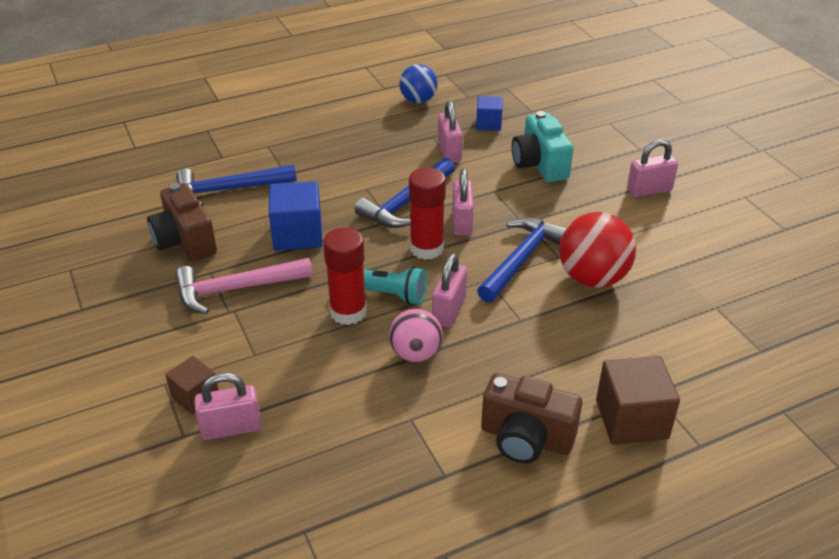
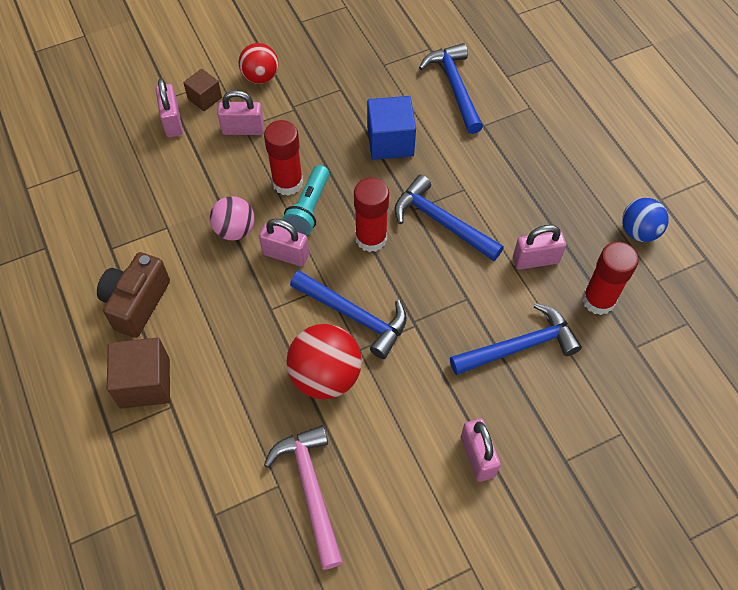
camera: 90 degrees right, 20 degrees up
(171, 342) = (260, 77): none -> red ball
(185, 241) = (380, 68): brown camera -> none
(236, 289) = (319, 108): pink hammer -> pink hammer (311, 490)
(462, 222) = (411, 268): pink padlock -> pink padlock (243, 129)
(488, 124) = (598, 300): blue cube -> red glue stick
(539, 165) = (519, 346): turquoise camera -> blue hammer

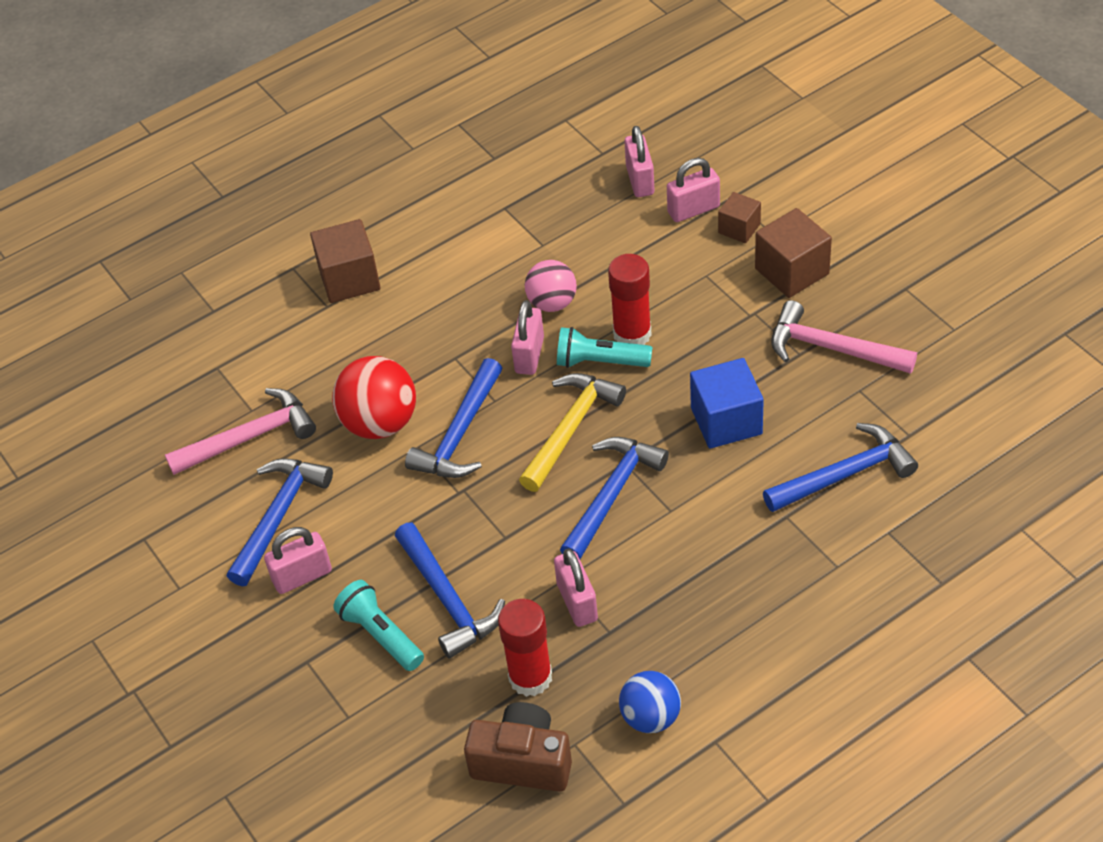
camera: 85 degrees right, 10 degrees down
(136, 303) = (441, 247): brown camera -> brown camera (522, 762)
(243, 129) = (701, 275): pink padlock -> pink padlock (640, 180)
(260, 77) = (792, 271): red ball -> brown cube
(342, 70) = (832, 348): none -> pink hammer
(371, 238) = (570, 429): red glue stick -> yellow hammer
(409, 471) = (278, 517): none -> blue hammer
(546, 400) = (380, 634): none -> turquoise flashlight

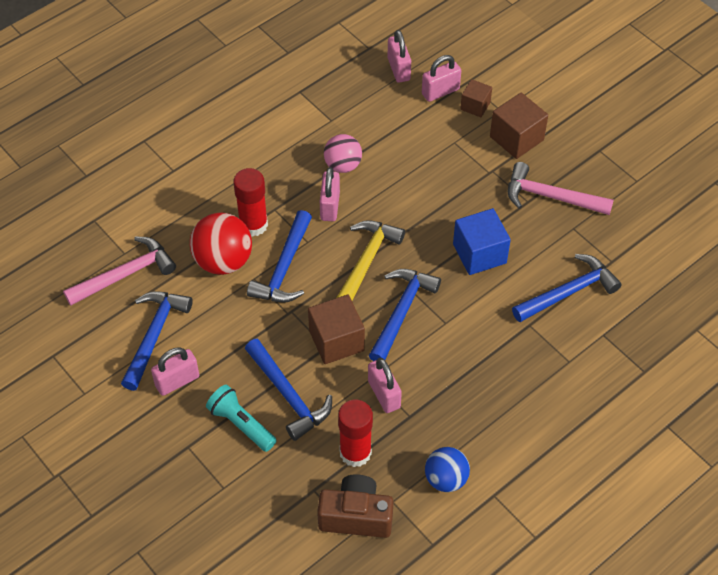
camera: 10 degrees left, 5 degrees up
(349, 279) = (188, 149): brown cube -> brown cube (336, 341)
(599, 362) = (382, 210): turquoise flashlight -> none
(632, 334) = (404, 188): red glue stick -> red glue stick (253, 225)

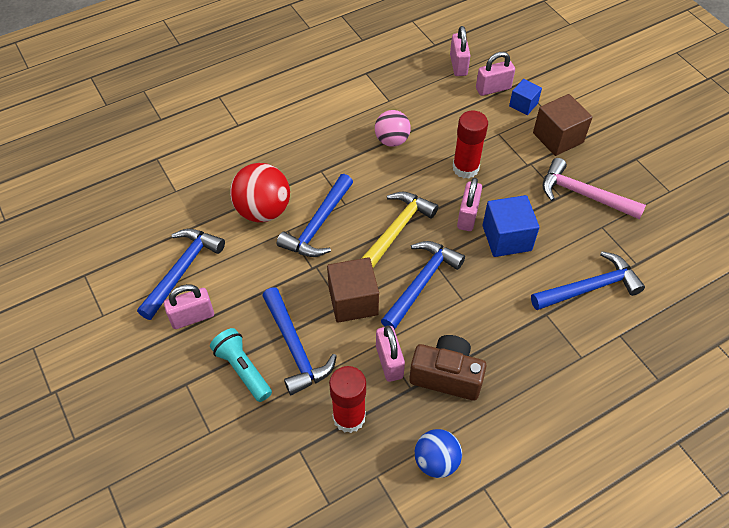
camera: 10 degrees right, 0 degrees up
(125, 274) = (171, 210): pink hammer -> none
(253, 225) = (298, 182): red glue stick -> red glue stick (465, 168)
(330, 206) = (372, 175): pink padlock -> pink padlock (467, 216)
(356, 516) = (336, 486): brown camera -> brown camera (446, 376)
(475, 106) = (523, 104): brown cube -> blue cube

